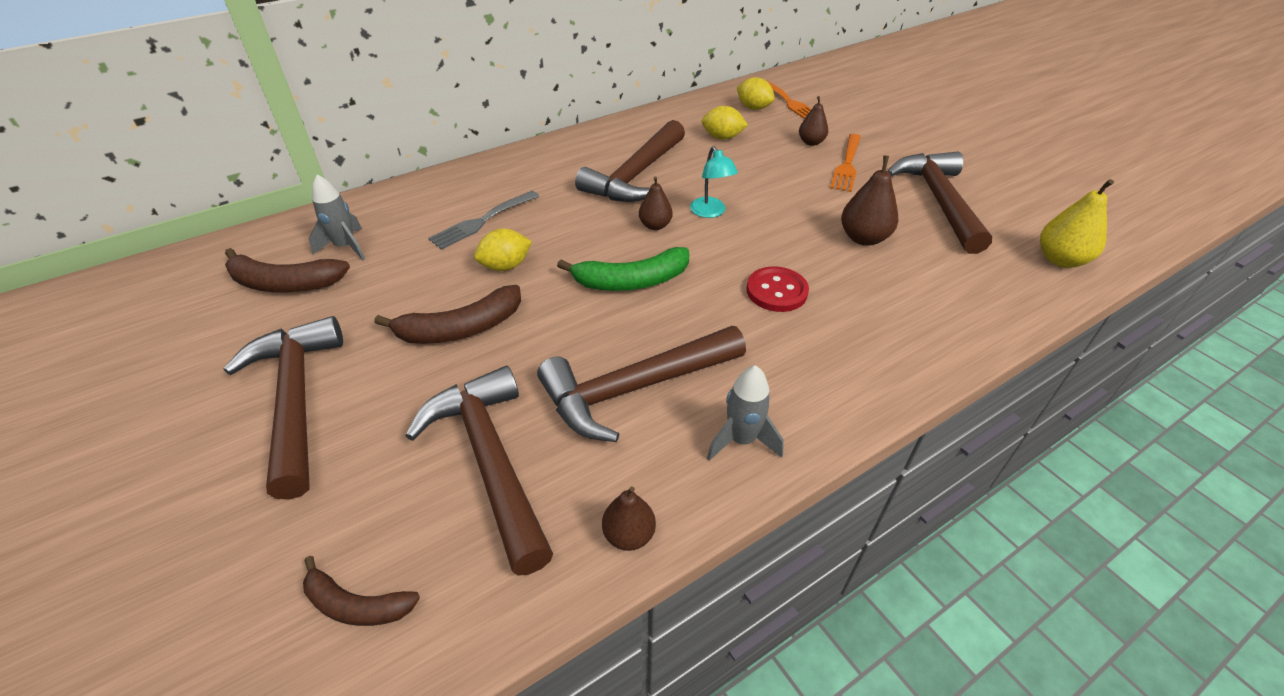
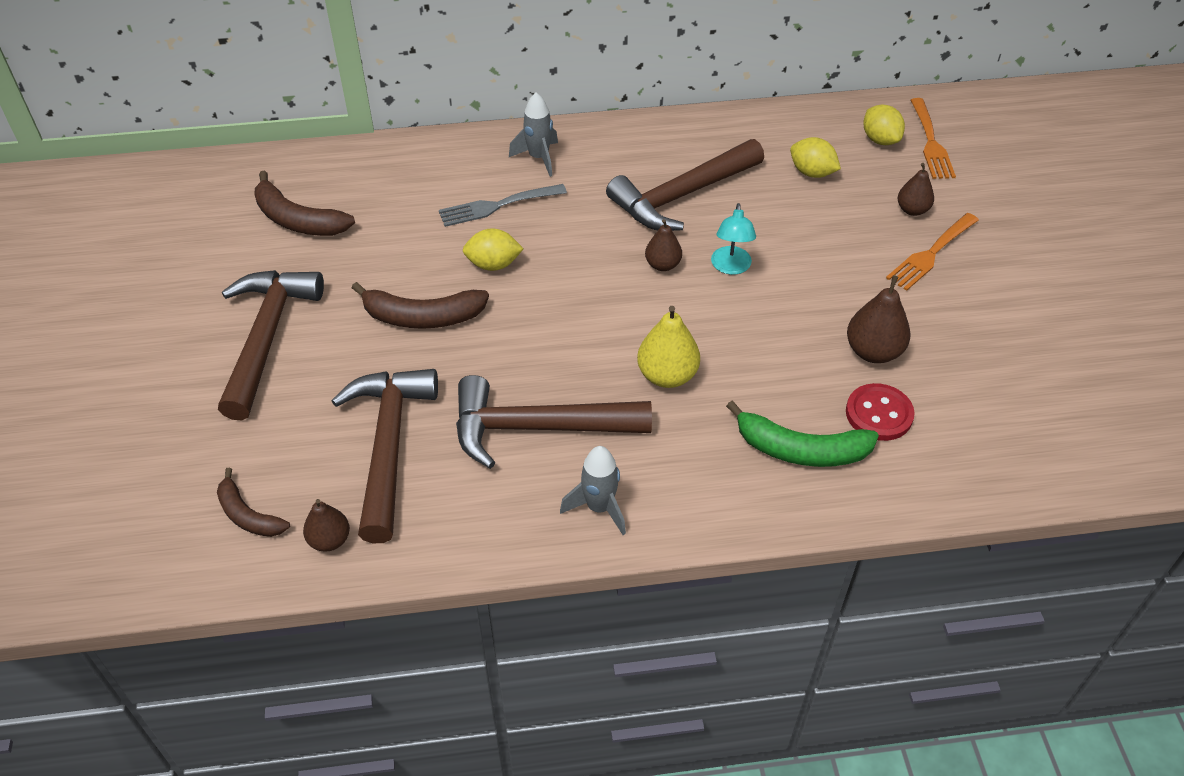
camera: 25 degrees right, 5 degrees up
(346, 247) = (363, 196): grey rocket -> grey rocket (539, 158)
(629, 535) = (460, 545): brown pear -> brown pear (329, 540)
(631, 281) = (600, 320): green banana -> green banana (800, 450)
(776, 291) = (734, 379): red button -> red button (879, 414)
(939, 201) = (1001, 335): brown hammer -> none
(1060, 260) = (1078, 452): yellow pear -> yellow pear (667, 375)

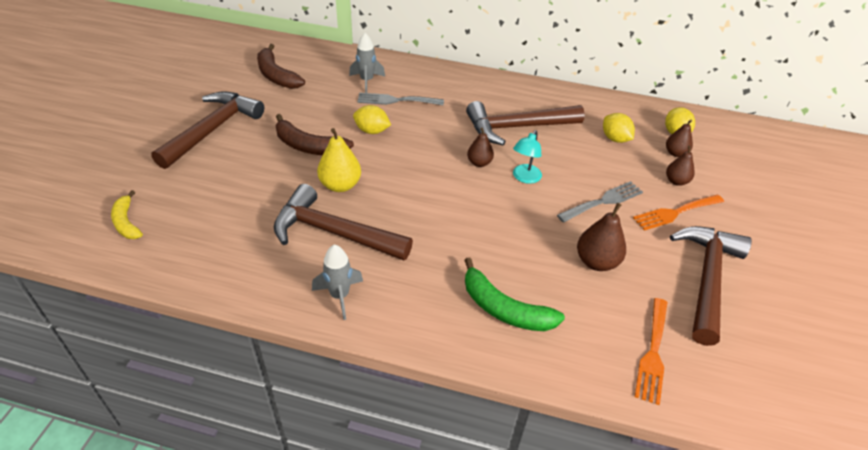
camera: 20 degrees right, 5 degrees down
(248, 515) = (126, 222): brown banana -> yellow banana
(329, 540) = (160, 254): brown pear -> brown pear (675, 153)
(389, 446) = (236, 212): brown hammer -> brown hammer (707, 279)
(539, 158) = (439, 82): grey rocket -> grey rocket (367, 81)
(667, 375) = (439, 229): yellow pear -> yellow pear (340, 185)
(841, 268) = (603, 201): none -> grey fork
(879, 414) = (577, 305): red button -> none
(930, 142) = (712, 144): orange fork -> orange fork (653, 352)

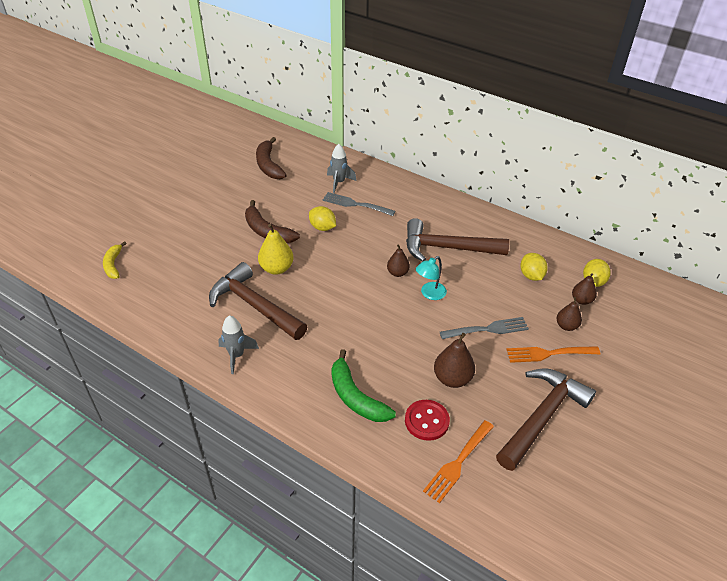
camera: 20 degrees right, 0 degrees up
(213, 130) = (201, 203): brown hammer -> none
(595, 315) = (426, 421): none -> red button

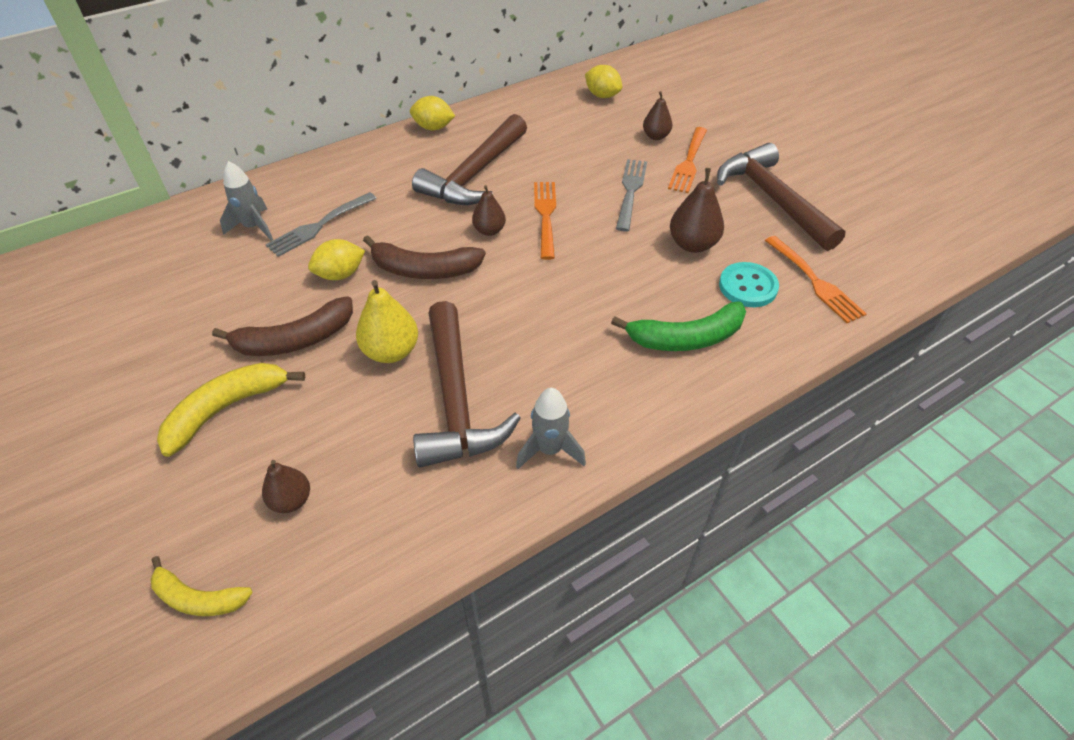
camera: 65 degrees left, 5 degrees up
(213, 228) = (226, 409): none -> yellow banana
(255, 305) = (455, 400): brown hammer -> brown hammer turned 75 degrees counterclockwise
(268, 165) = (126, 293): brown banana -> brown banana (424, 270)
(426, 421) = (748, 286): red button -> turquoise button
(429, 294) = (545, 216): turquoise lamp -> orange fork
(531, 276) = (566, 131): yellow lemon -> yellow lemon (433, 127)
(581, 300) = (624, 113): brown pear -> brown pear (291, 500)

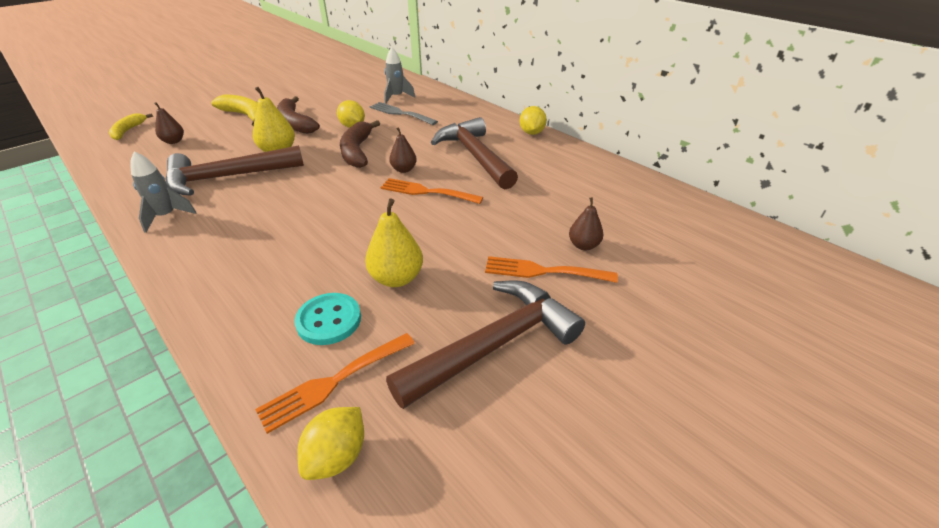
camera: 80 degrees right, 10 degrees down
(474, 174) = (475, 156): brown hammer -> brown hammer turned 45 degrees clockwise
(545, 216) = (427, 192): orange fork -> orange fork turned 150 degrees counterclockwise
(602, 95) = (641, 206): yellow lemon -> yellow lemon (337, 456)
(630, 191) = (476, 234): grey fork -> none
(686, 338) = (261, 277): green banana -> none
(692, 244) = (396, 278): brown pear -> yellow pear

